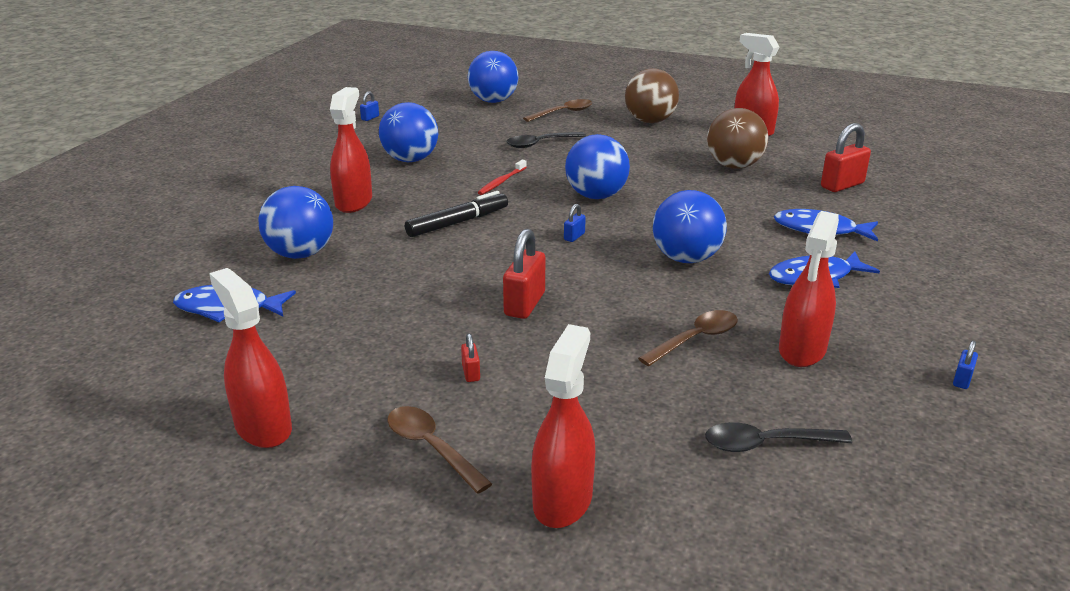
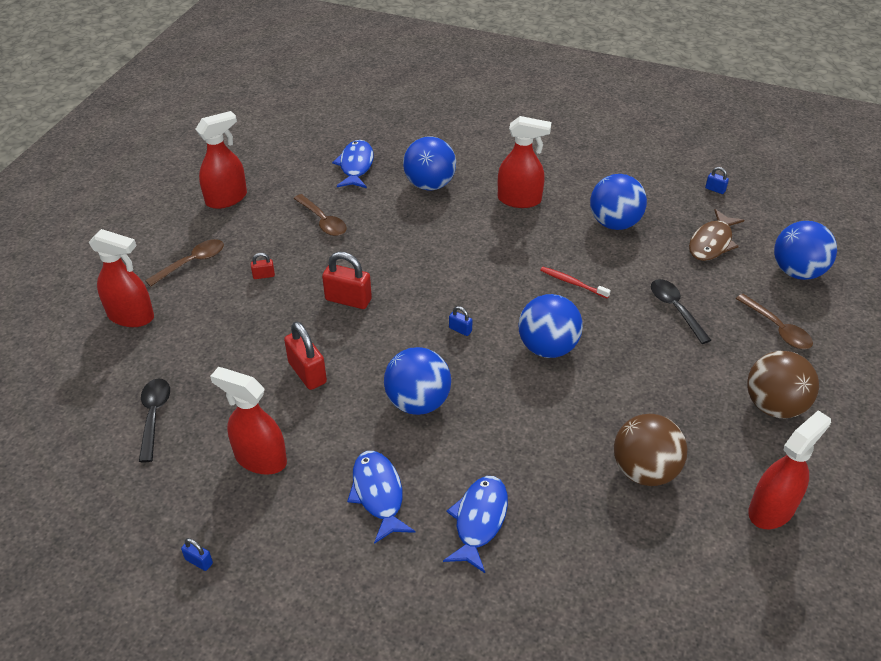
camera: 90 degrees right, 15 degrees up
(450, 125) = (712, 243): none -> brown fish
(458, 223) = (484, 259): black marker -> none
(695, 339) = (286, 393): brown spoon -> brown spoon (323, 221)
(842, 185) = (603, 572): red padlock -> red padlock (307, 373)

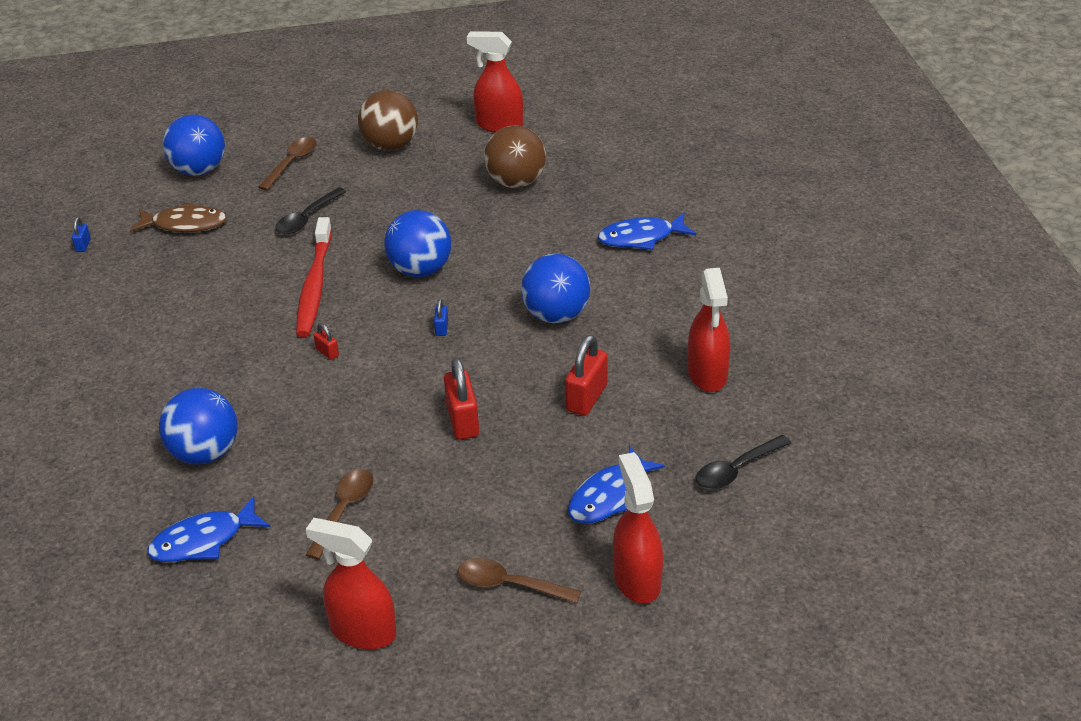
camera: 120 degrees left, 5 degrees down
(199, 561) = (828, 354): blue padlock -> none
(263, 275) = (479, 507): red padlock -> red padlock (327, 352)
(378, 494) = (671, 294): blue fish -> blue fish (609, 496)
(519, 200) = (190, 370): red spray bottle -> none
(572, 283) = (314, 286): red toothbrush -> red toothbrush, size x2.00
(614, 223) = (192, 290): blue ball -> none

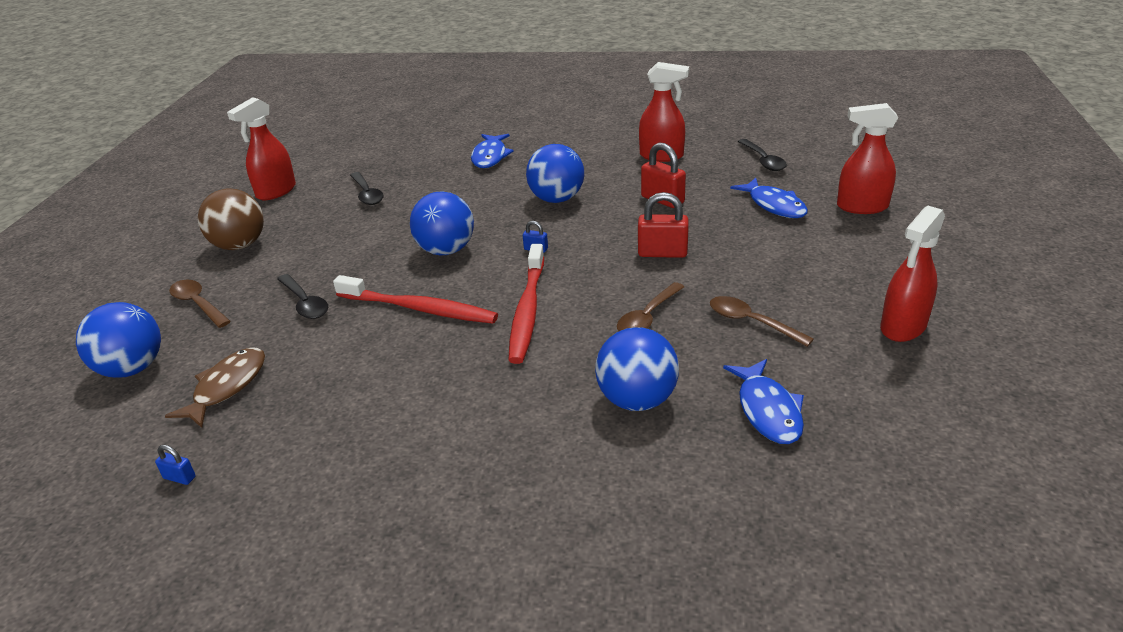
camera: 70 degrees left, 5 degrees down
(327, 352) = (527, 311): red padlock -> red toothbrush
(509, 585) = (859, 255): brown spoon -> brown spoon (648, 317)
(516, 182) = (367, 194): brown ball -> black spoon

